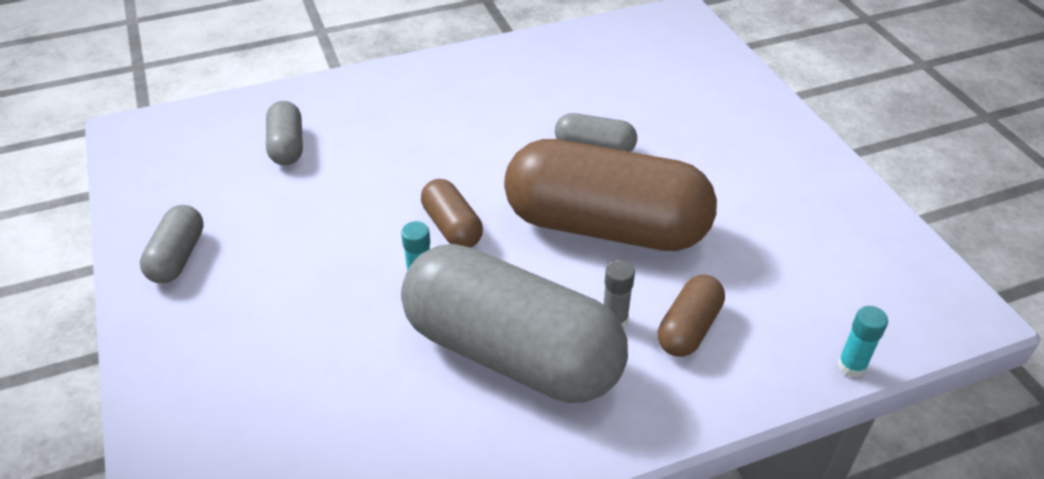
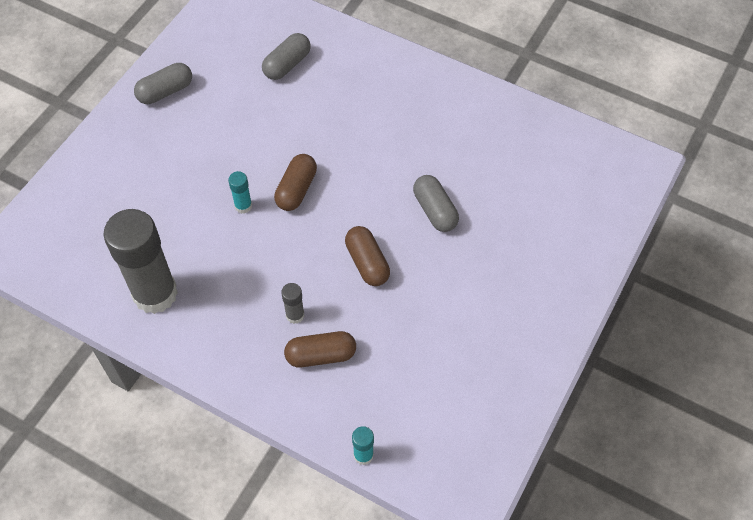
camera: 50 degrees right, 15 degrees up
(449, 435) = (155, 294): none -> grey glue stick
(511, 352) = (230, 283): grey capsule -> none
(605, 226) = (367, 263): brown capsule -> brown capsule, size x0.44

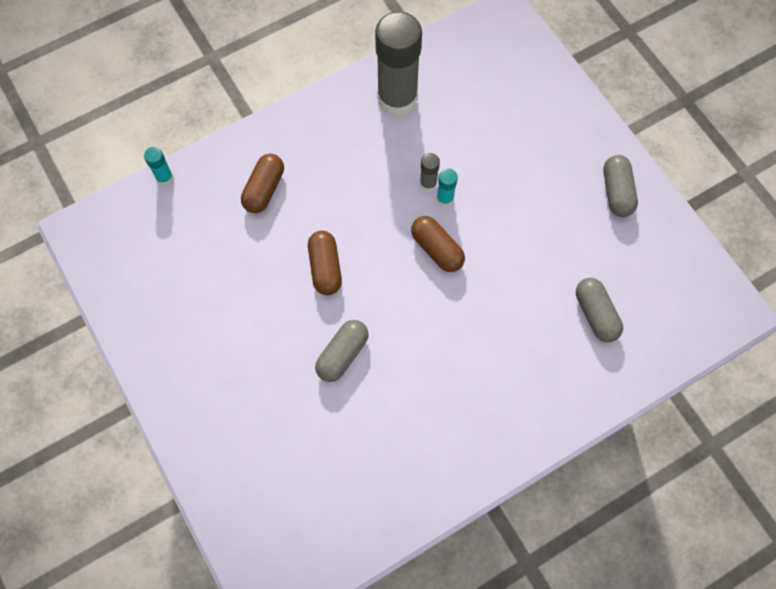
camera: 120 degrees right, 10 degrees up
(295, 315) = (312, 188): grey glue stick -> grey glue stick (428, 184)
(367, 263) = (325, 268): brown capsule -> brown capsule turned 75 degrees clockwise
(435, 210) = (342, 354): grey capsule -> grey capsule turned 60 degrees counterclockwise

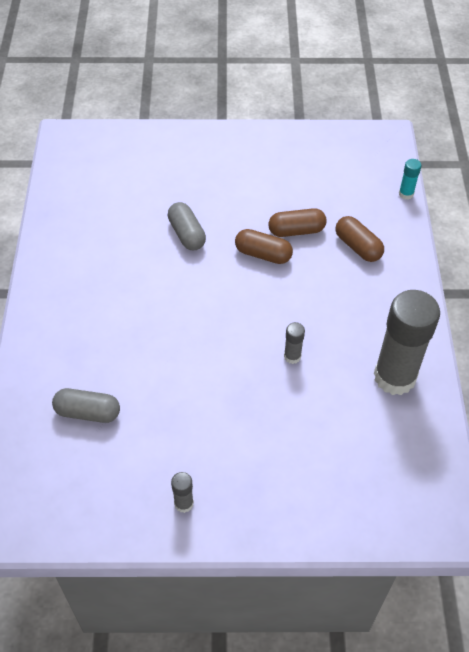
camera: 120 degrees right, 15 degrees down
(437, 249) = (227, 332): brown capsule -> brown capsule (296, 230)
(445, 198) = (270, 361): turquoise glue stick -> none
(616, 192) = (184, 503): grey capsule -> grey glue stick

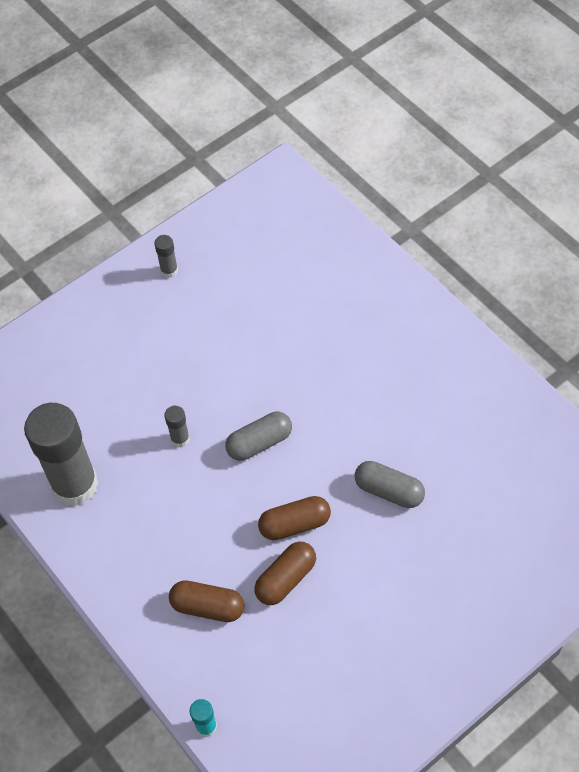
camera: 145 degrees right, 5 degrees up
(88, 412) = (303, 278): grey capsule -> grey capsule (259, 443)

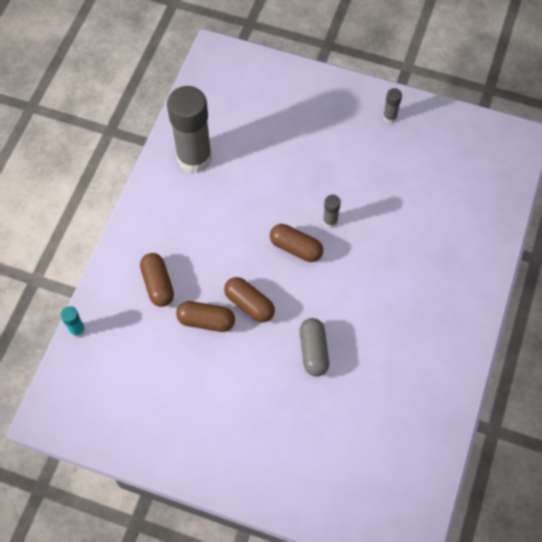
camera: 55 degrees right, 5 degrees up
(180, 439) = (267, 198): grey glue stick -> grey glue stick (330, 221)
(259, 443) = (296, 248): grey capsule -> brown capsule

